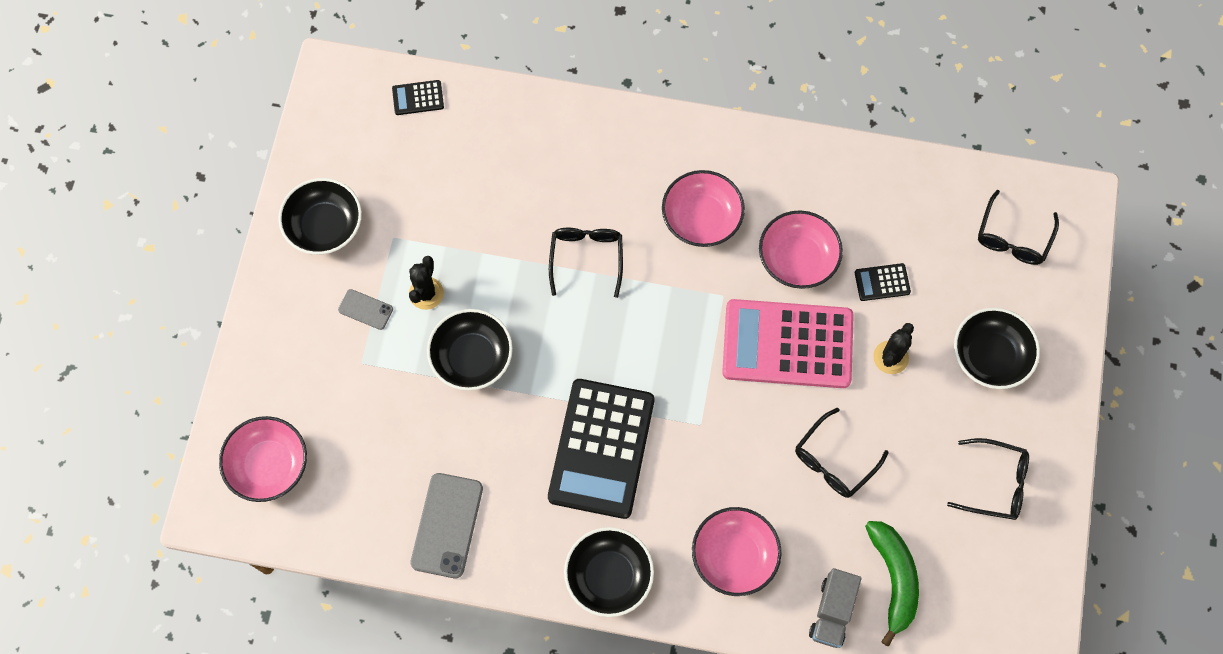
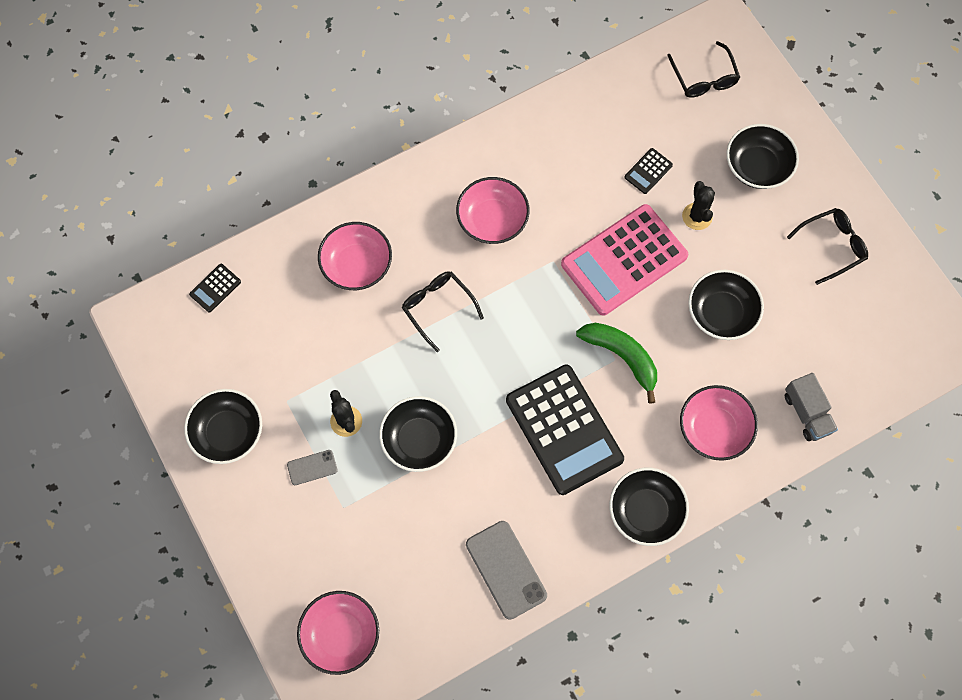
camera: 40 degrees left, 0 degrees up
(797, 259) = (580, 198): pink bowl -> pink bowl (357, 265)
(834, 460) = (721, 313): black glasses -> black bowl
(893, 579) = (825, 359): green banana -> green banana (622, 357)

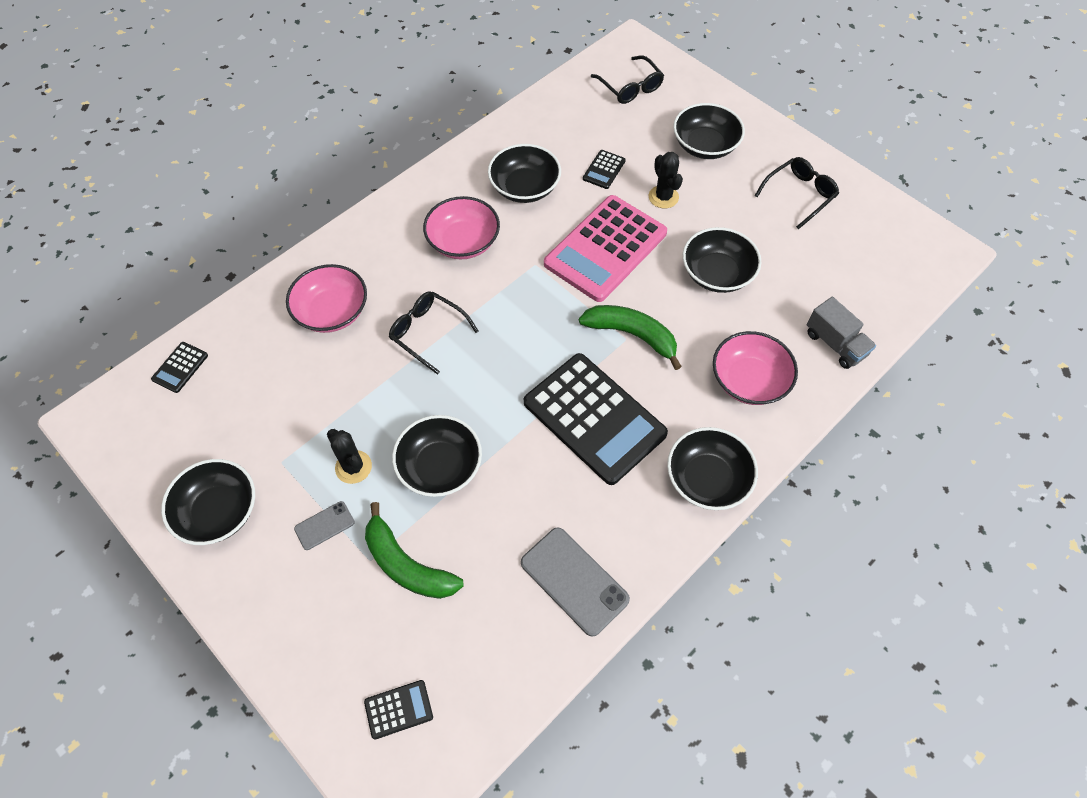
camera: 15 degrees left, 10 degrees down
(341, 634) = (398, 709): pink bowl -> black calculator
(372, 519) = (406, 565): none -> green banana
(565, 173) = (525, 187): none -> black bowl

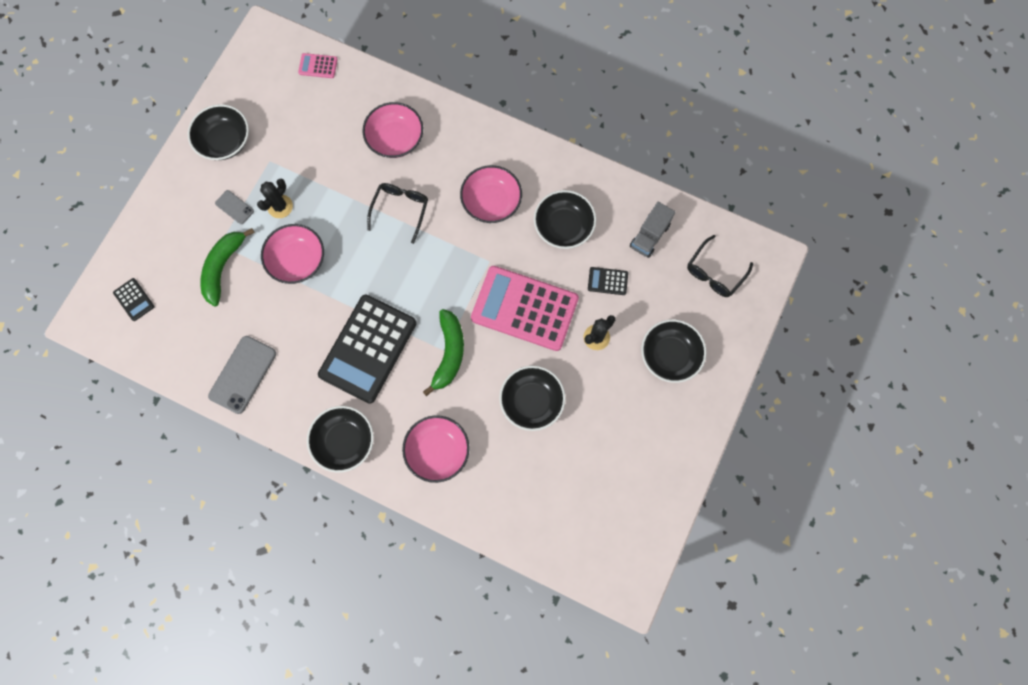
camera: 70 degrees right, 15 degrees up
(180, 367) = (318, 66): black calculator -> pink calculator
(440, 466) = (297, 260): black bowl -> pink bowl
(799, 195) = (643, 449): black glasses -> none
(835, 344) = (495, 510): grey truck -> grey truck (649, 236)

